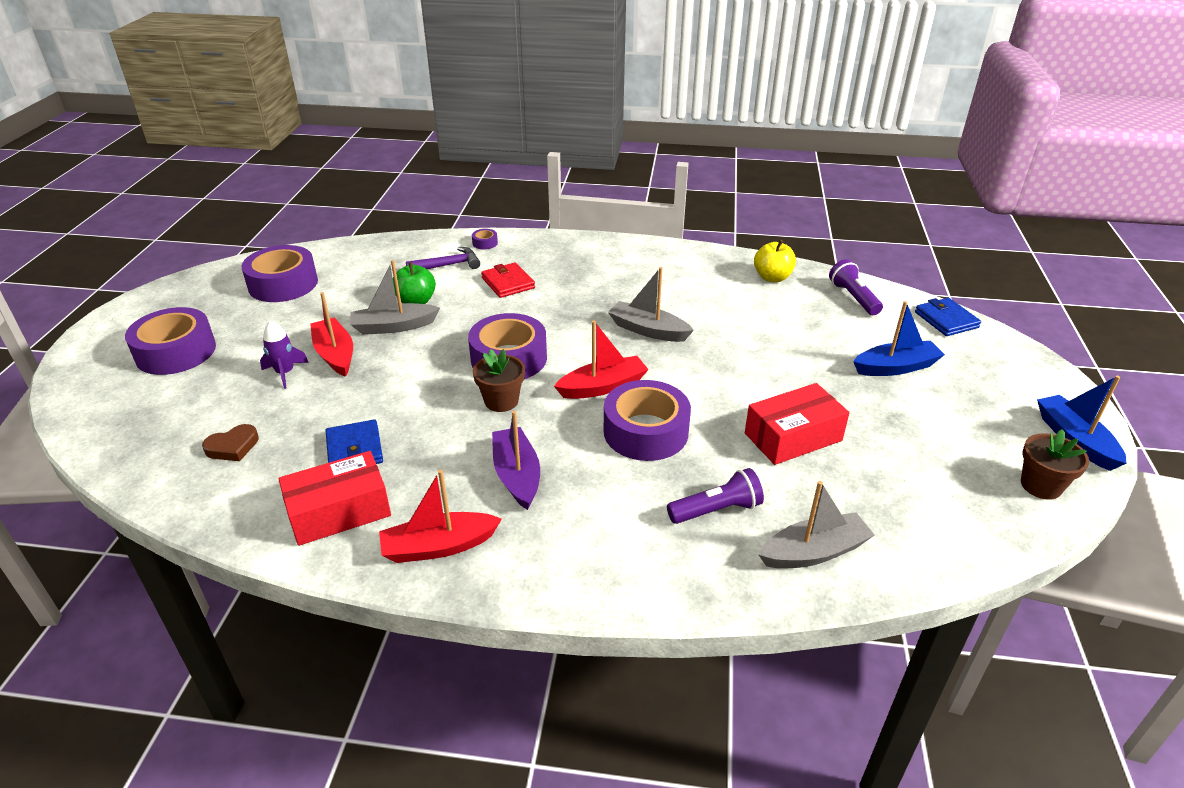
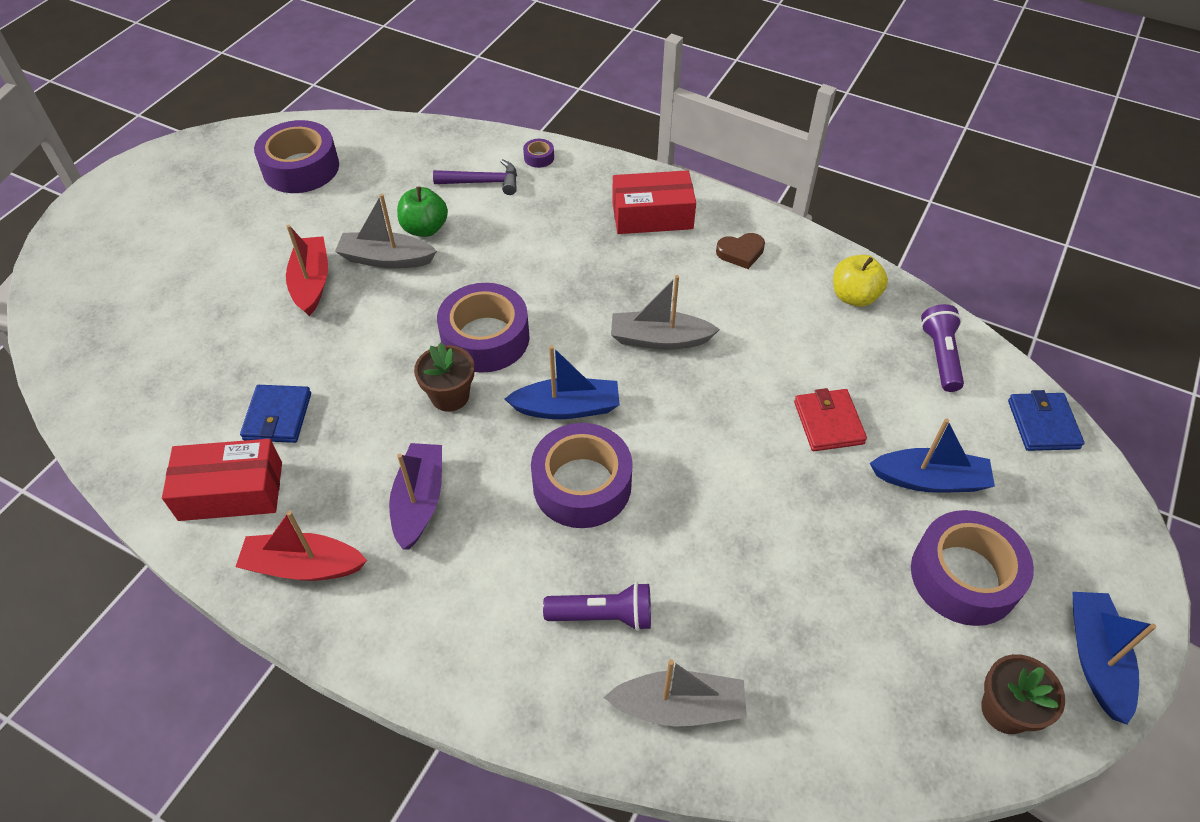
camera: 20 degrees right, 15 degrees up
(176, 352) = (163, 237): purple tape -> purple tape (964, 576)
(233, 447) = (168, 378): brown heart -> brown heart (740, 253)
(285, 373) = (253, 295): purple rocket -> none
(508, 283) = (536, 226): red wallet -> red wallet (828, 422)
(603, 387) = (567, 408): red boat -> blue boat
(648, 330) = (659, 339): grey boat -> grey boat turned 45 degrees counterclockwise
(793, 437) = (744, 544): red box -> red box (652, 215)

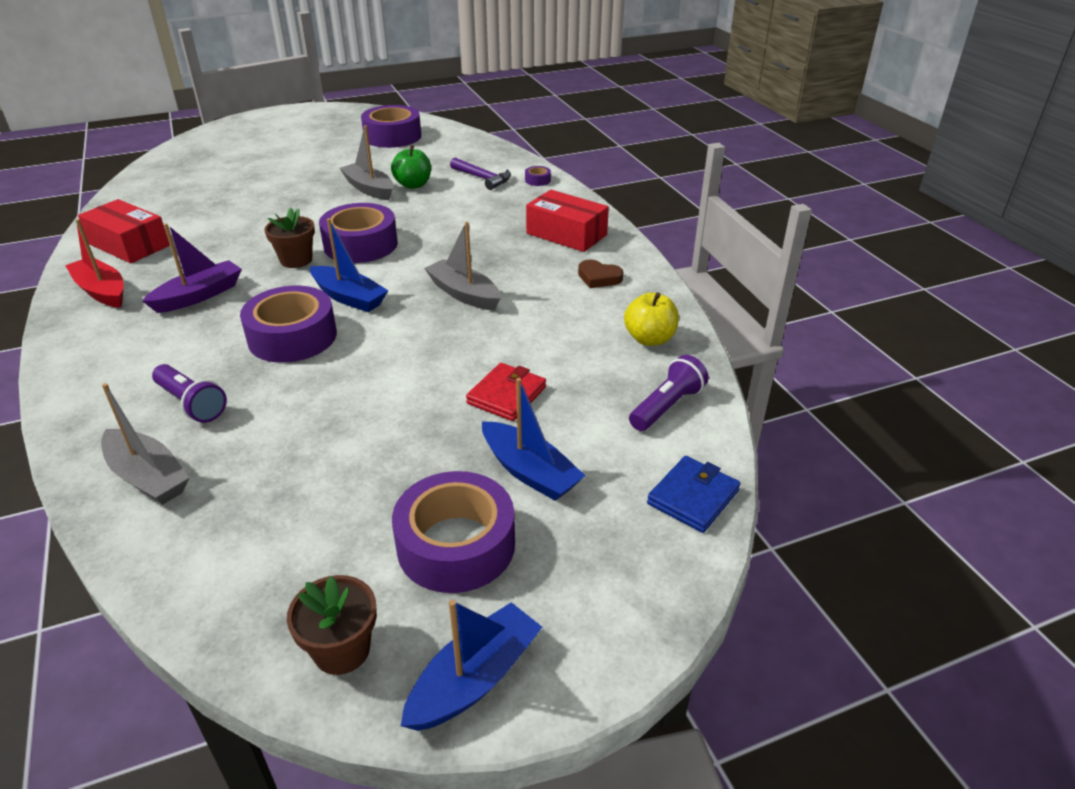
camera: 40 degrees right, 15 degrees down
(277, 416) = (201, 227): blue wallet -> none
(311, 282) = (314, 182): red boat -> none

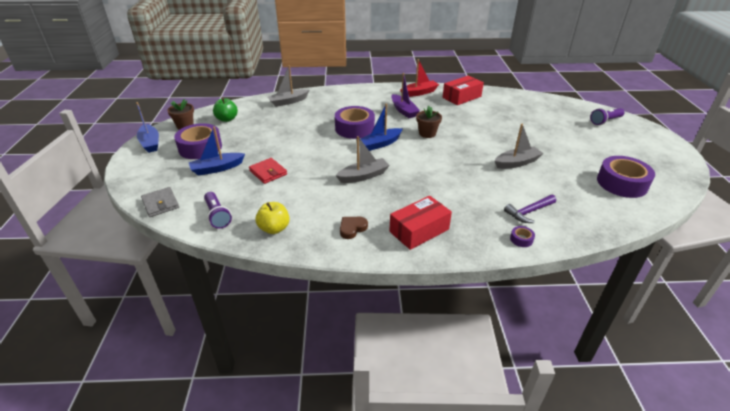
camera: 110 degrees right, 0 degrees up
(191, 404) = (322, 108): purple flashlight -> purple flashlight (605, 121)
(360, 245) = (437, 152): purple tape -> none
(413, 185) = (521, 180): green apple -> green apple (227, 119)
(693, 497) = (160, 204): blue wallet -> grey wallet

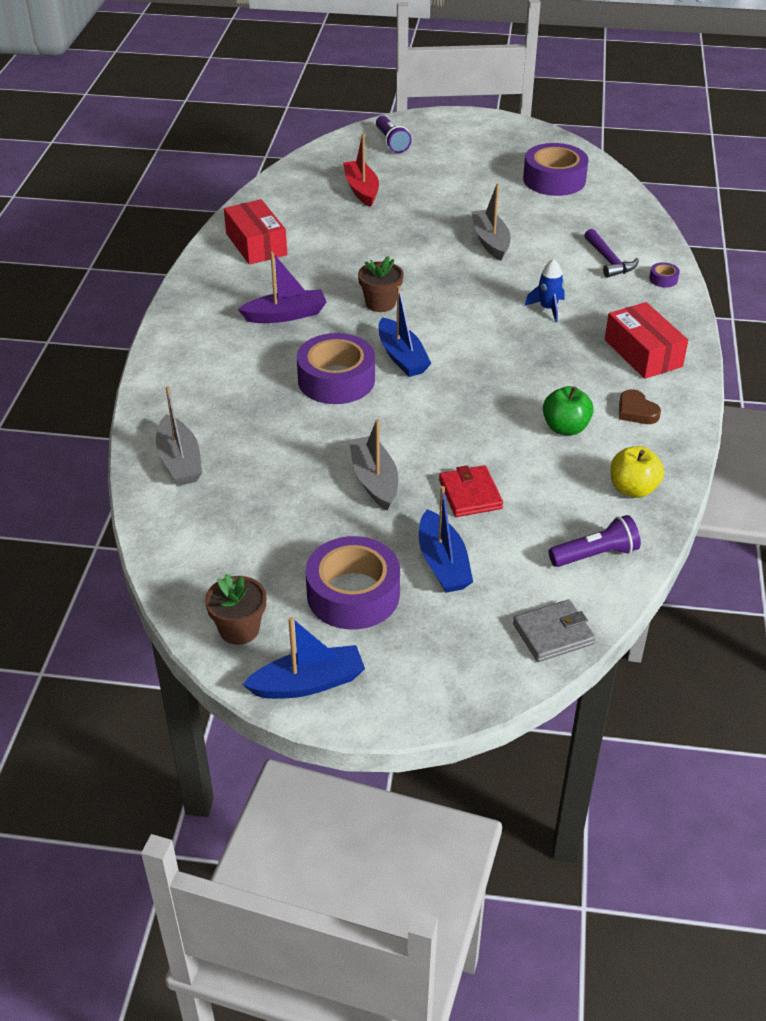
camera: 80 degrees left, 5 degrees up
(227, 119) = (231, 558): green apple -> green apple (565, 428)
(268, 172) = (470, 494): red wallet -> red wallet turned 75 degrees counterclockwise
(363, 176) = (500, 386): grey boat -> grey boat (374, 480)
(419, 93) = (216, 286): red boat -> red boat (361, 190)
(452, 188) = (548, 308): none -> blue rocket

